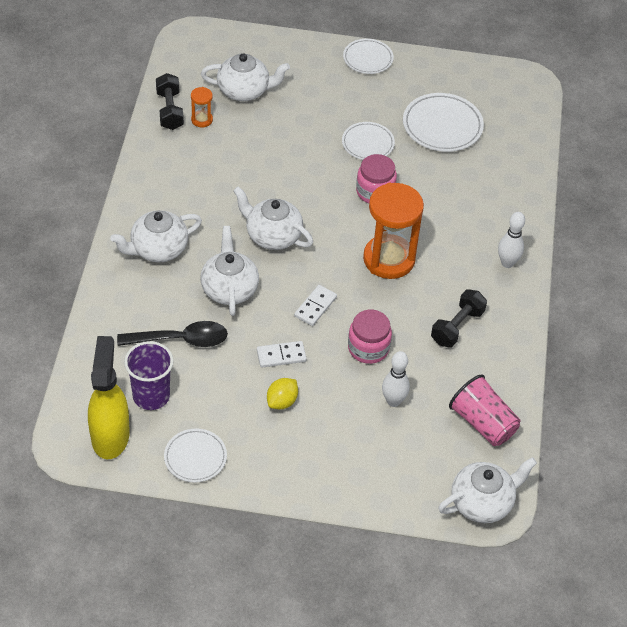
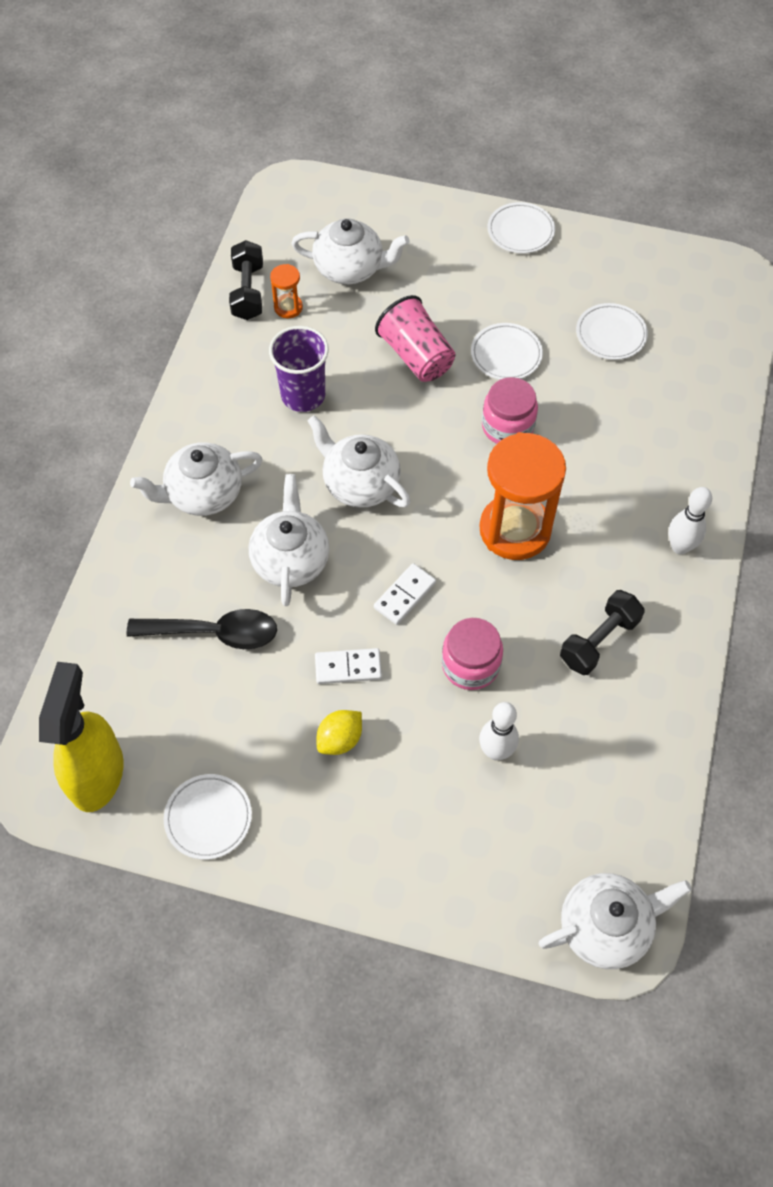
camera: 10 degrees right, 10 degrees up
(151, 396) = (162, 716): purple cup -> purple cup (303, 395)
(442, 126) = (611, 334): white plate -> white plate, size x0.65
(483, 423) = (620, 796): pink cup -> pink cup (416, 356)

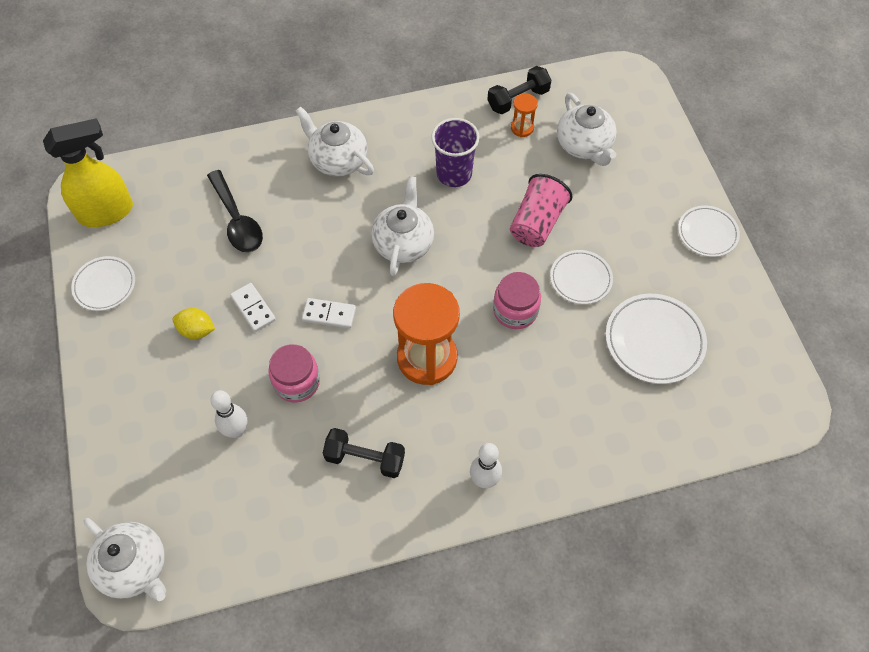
camera: 60 degrees right, 0 degrees up
(290, 559) = (317, 234): white teapot -> none
(611, 334) = (654, 341): white plate -> white plate, size x1.55

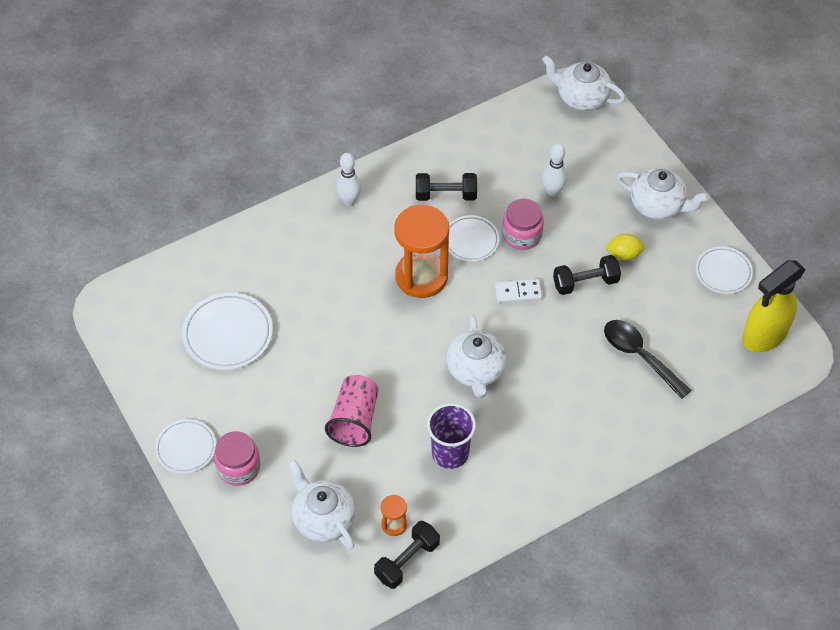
camera: 165 degrees right, 5 degrees down
(253, 308) = (585, 282): white domino -> black dumbbell
(337, 160) = (572, 440): white teapot -> white teapot (658, 205)
(515, 310) = (356, 332): pink jar -> pink jar (238, 467)
(580, 279) = (302, 374): white plate -> white plate (471, 240)

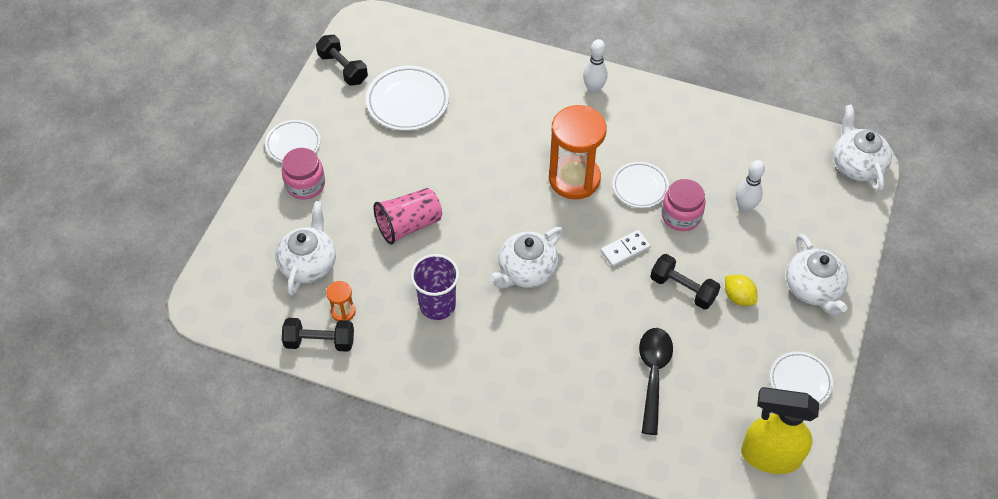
camera: 50 degrees right, 0 degrees up
(446, 195) = (663, 142): black dumbbell -> black dumbbell (343, 68)
(518, 292) = (625, 250): white domino -> white domino turned 75 degrees counterclockwise

